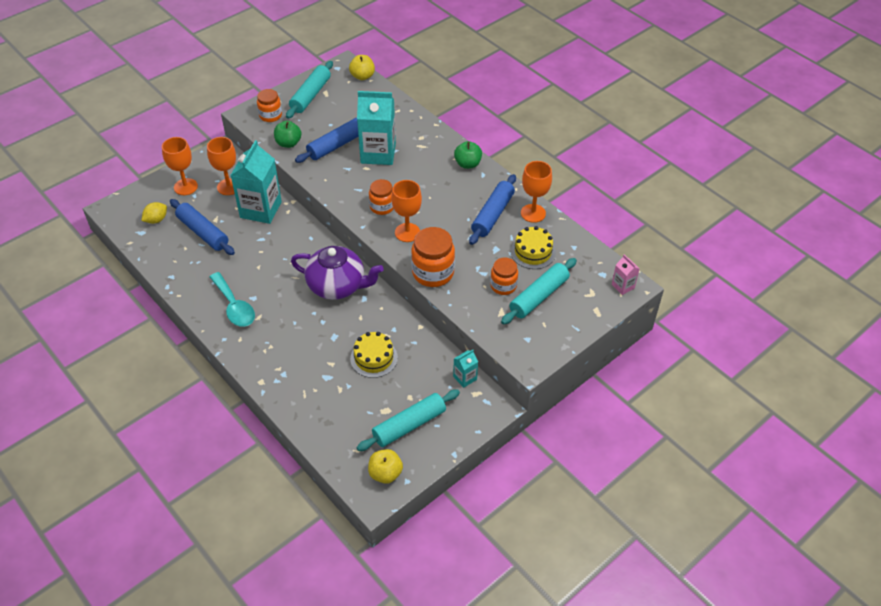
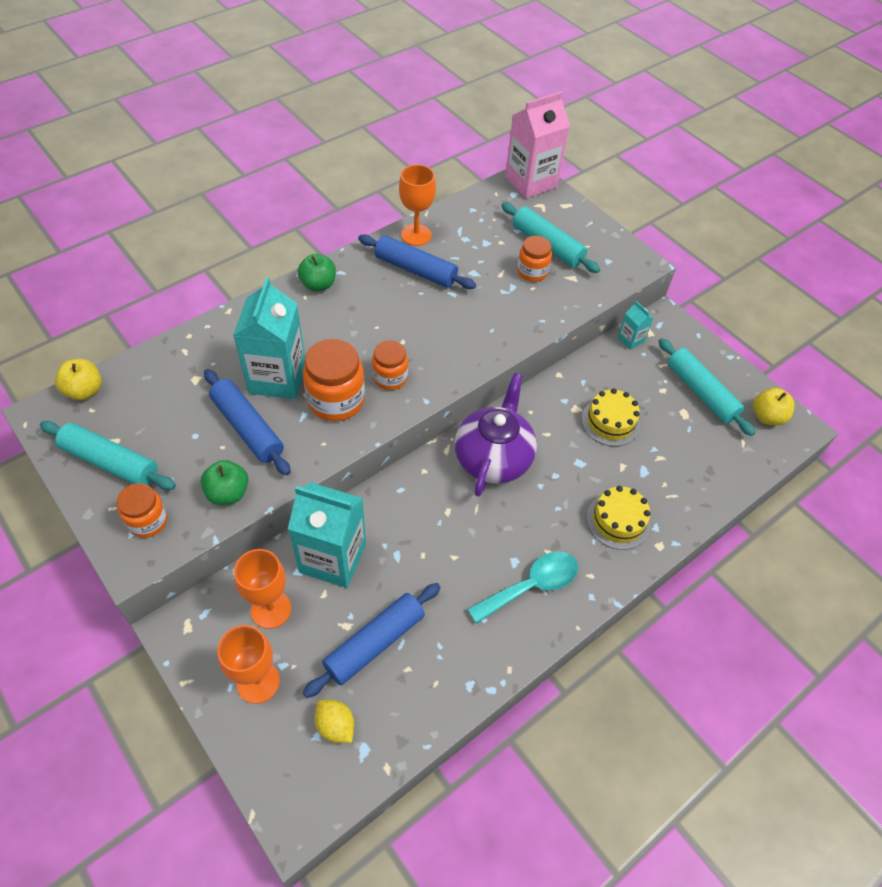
camera: 90 degrees left, 5 degrees up
(407, 232) = (441, 353): orange goblet -> none
(433, 273) = (512, 332): orange jar -> orange jar (336, 400)
(533, 252) = (479, 242): yellow cake -> yellow cake (618, 521)
(623, 286) = (531, 182): pink carton -> pink carton, size x2.17

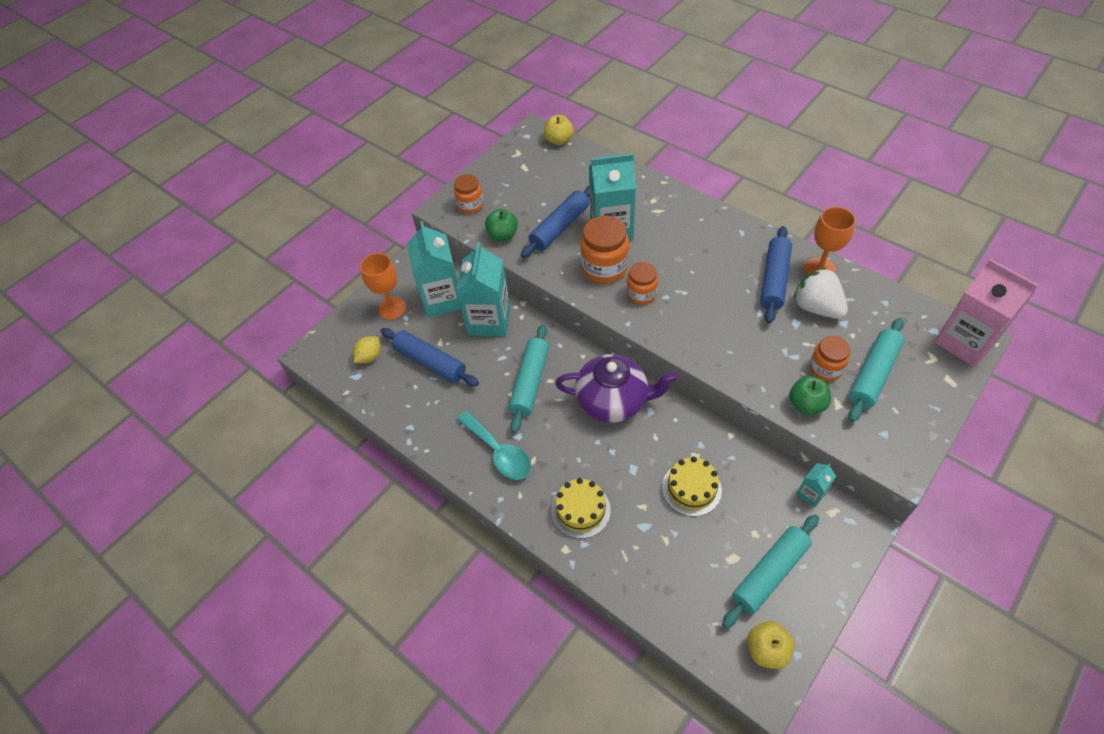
camera: 85 degrees right, 0 degrees up
(110, 462) = (508, 173): turquoise rolling pin -> turquoise rolling pin (530, 382)
(271, 609) = (442, 299): orange goblet -> turquoise carton
(318, 284) = (719, 223): green apple -> green apple (806, 404)
(461, 253) = (816, 307): none -> white strawberry

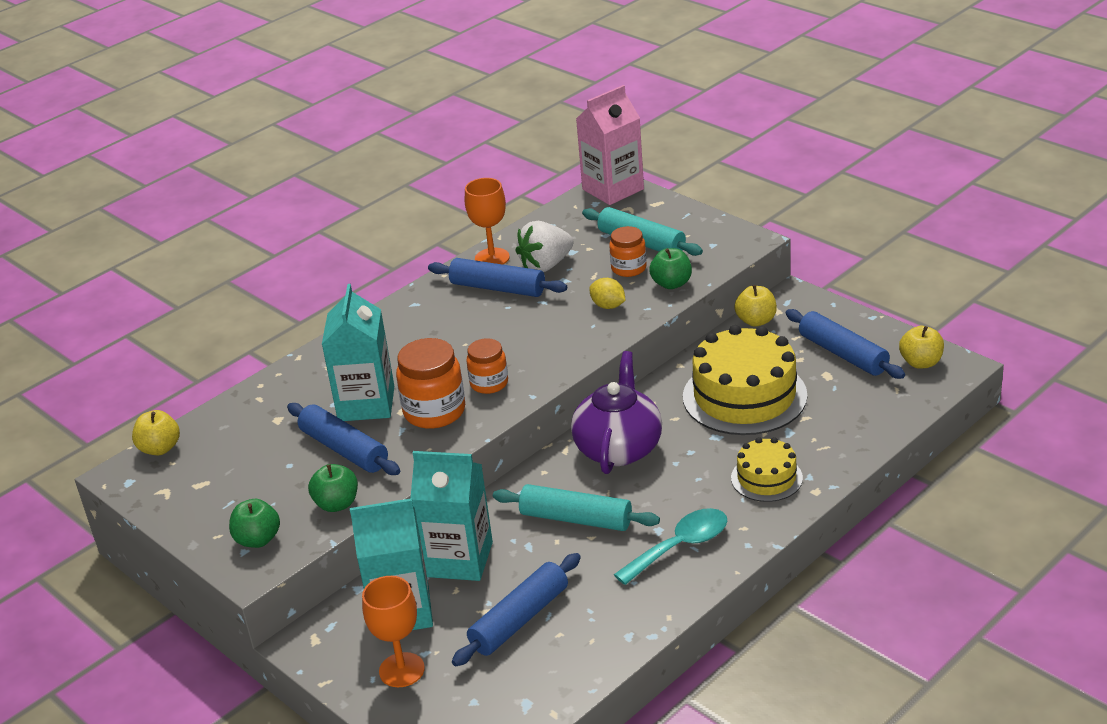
camera: 85 degrees left, 20 degrees down
(370, 356) = (492, 690): yellow lemon -> yellow lemon (608, 306)
(470, 205) = (258, 539): orange jar -> green apple
(691, 488) = (744, 396): yellow cake -> yellow cake, size x1.85
(769, 573) = (843, 354): turquoise rolling pin -> blue rolling pin
(811, 493) = (756, 321): turquoise carton -> yellow apple

